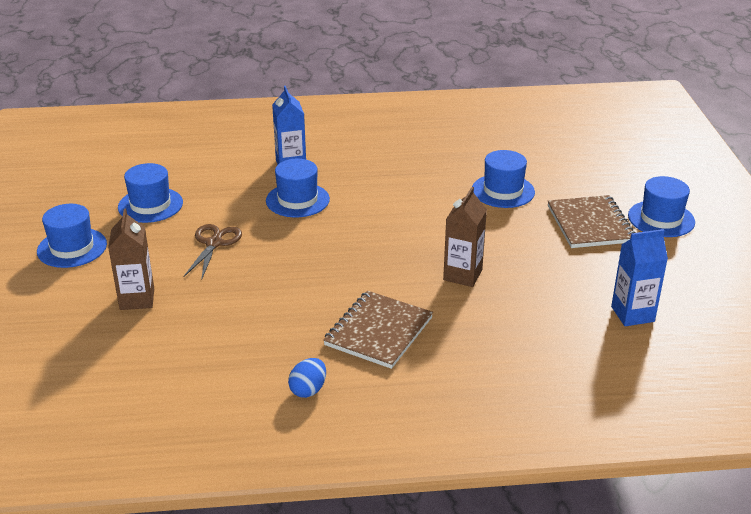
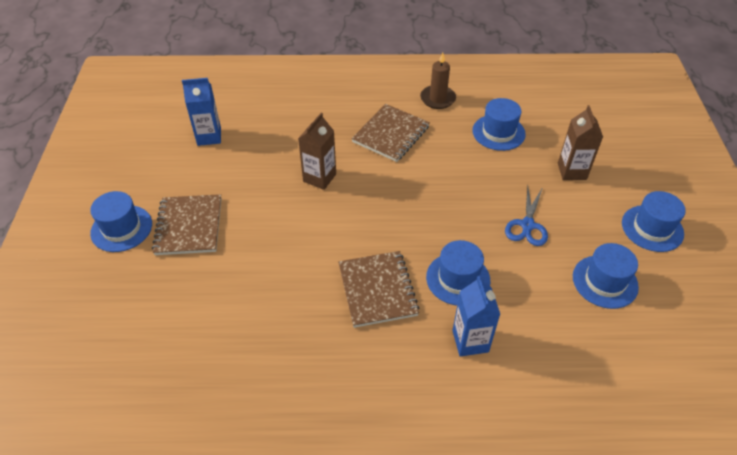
camera: 175 degrees left, 15 degrees up
(214, 243) = (527, 225): brown scissors -> blue scissors
(308, 390) = (437, 99): blue egg -> brown candle
(376, 189) = (377, 290): none -> brown notebook
(503, 191) = (249, 278): blue hat -> blue hat (498, 132)

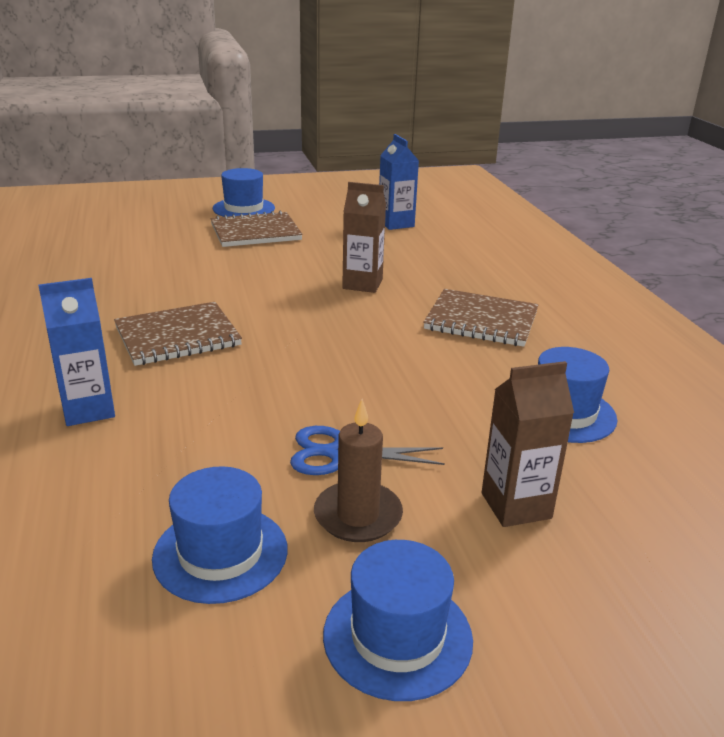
camera: 75 degrees right, 20 degrees down
(437, 99) = (599, 350): brown candle -> brown candle (358, 515)
(458, 279) = (205, 393): blue hat -> none

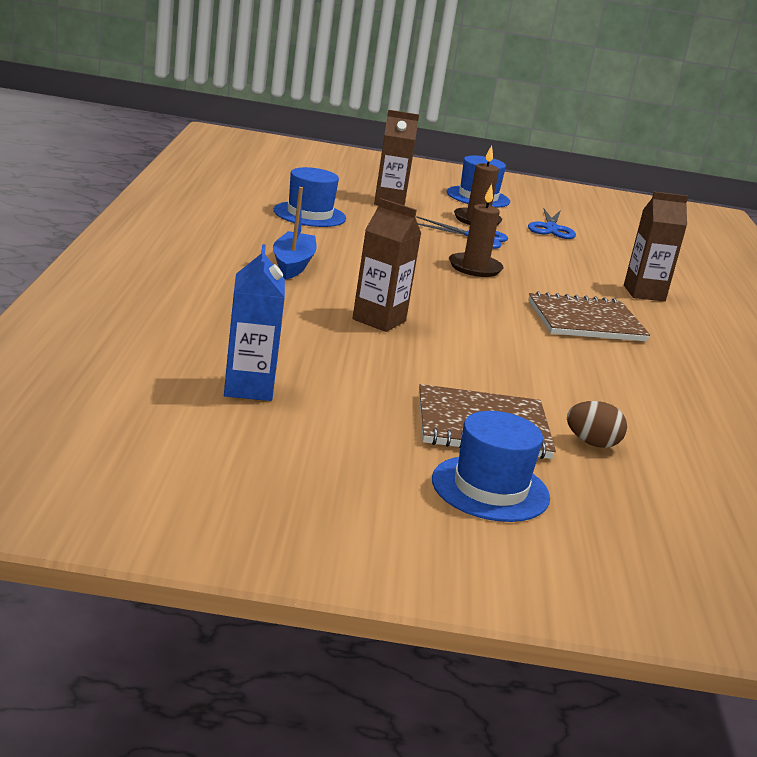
camera: 165 degrees left, 5 degrees down
(88, 410) = (644, 293): blue carton -> brown carton
(186, 237) = (592, 443): none -> brown egg
(220, 553) = (551, 228): blue hat -> blue scissors
(314, 381) = (475, 268): none -> brown candle
(481, 321) = (292, 264): brown notebook -> blue boat

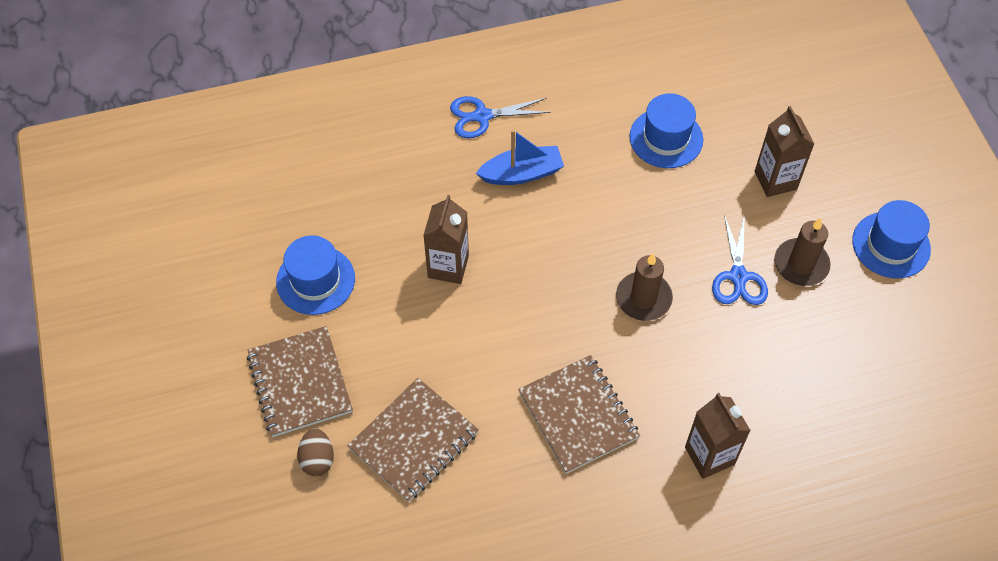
camera: 75 degrees right, 35 degrees up
(248, 388) = (268, 234): blue carton -> none
(490, 488) = (209, 408): blue hat -> blue hat (315, 280)
(551, 228) = (849, 335): blue scissors -> blue scissors (482, 116)
(586, 391) = (414, 441): none -> brown notebook

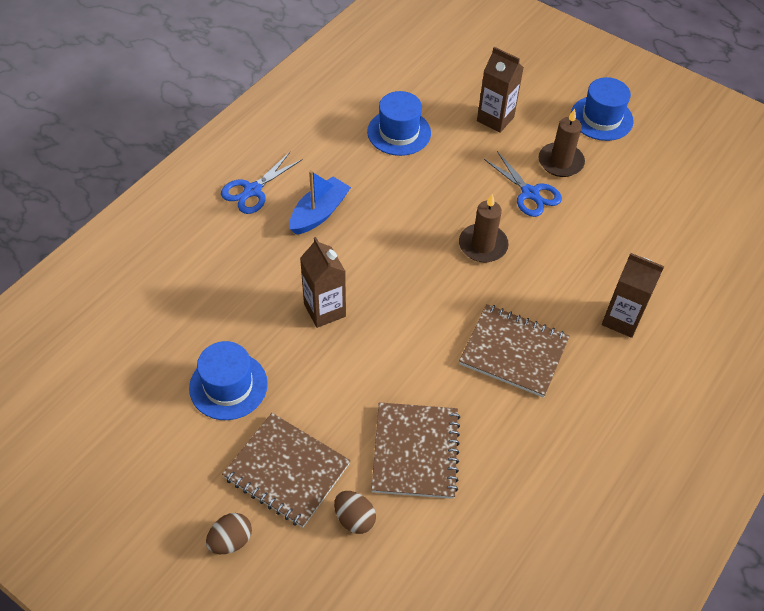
camera: 40 degrees left, 5 degrees down
(213, 407) = (231, 540): none -> brown egg

